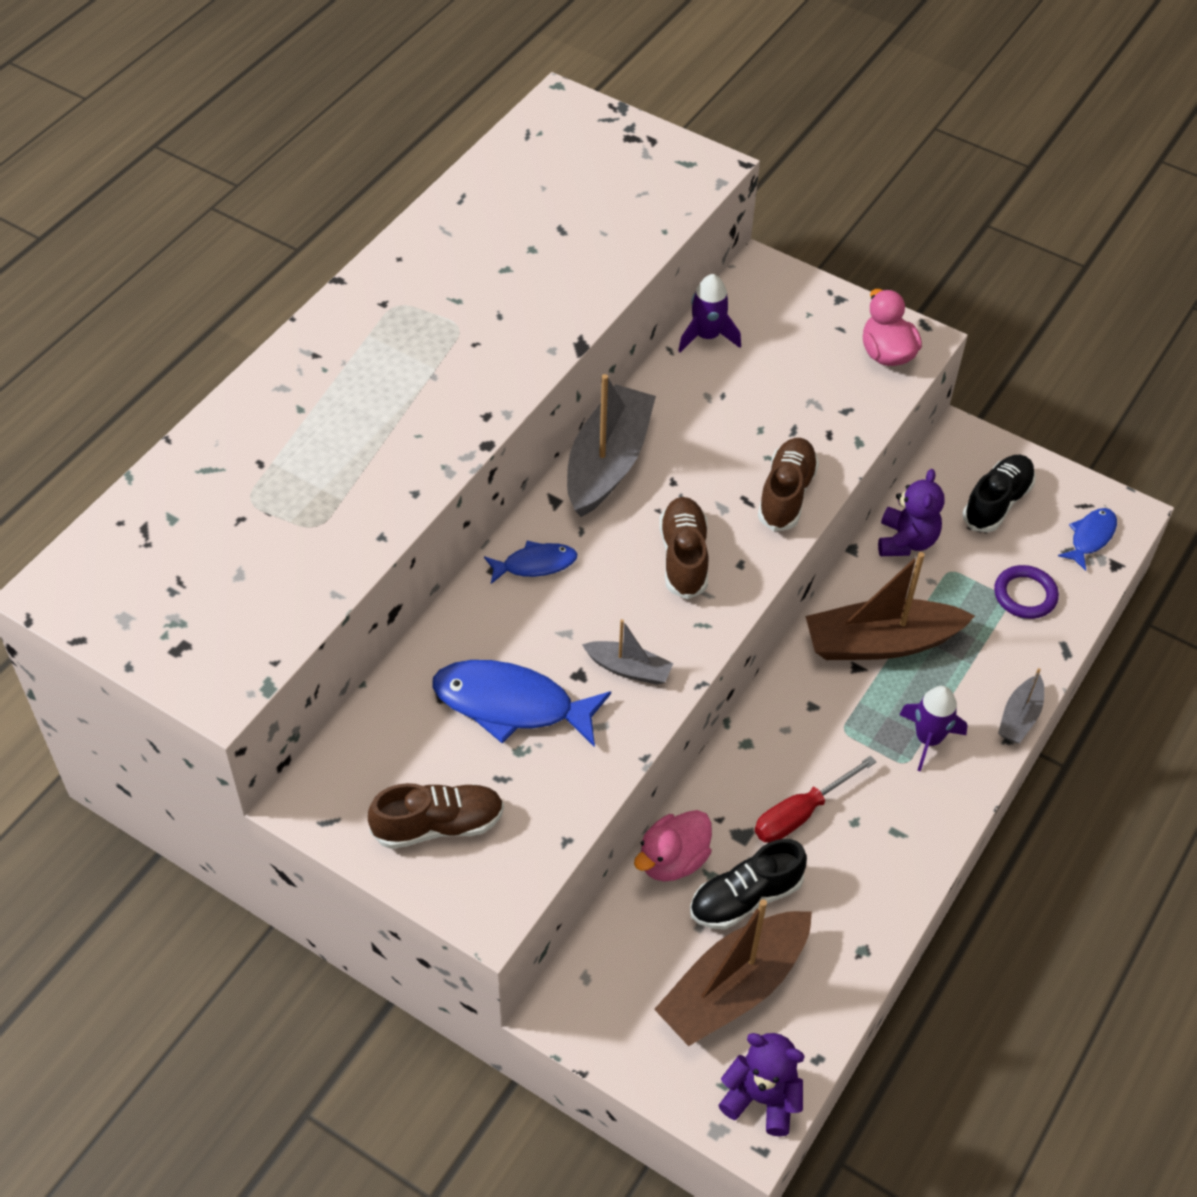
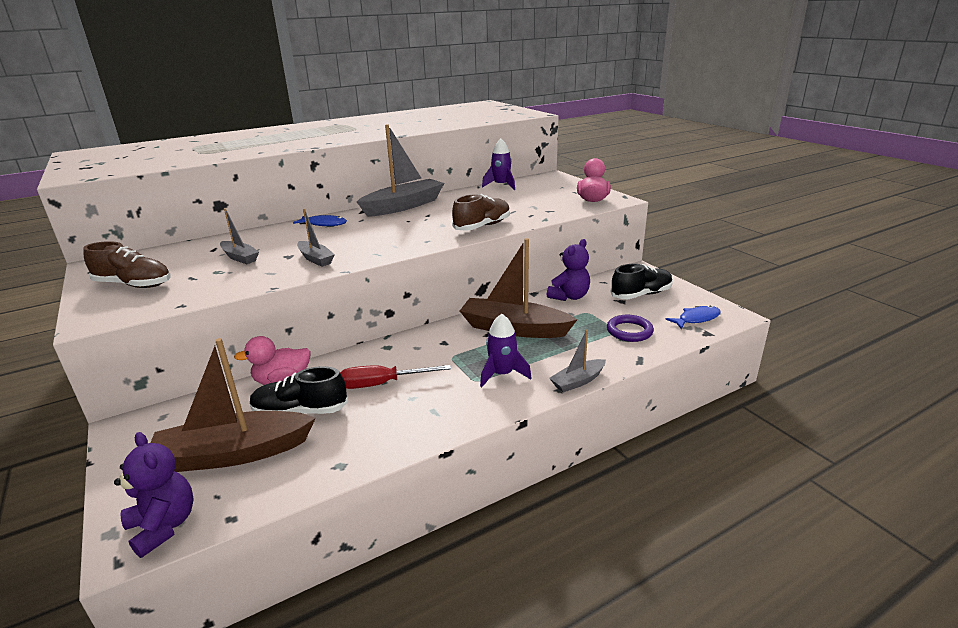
camera: 30 degrees right, 25 degrees down
(511, 705) = (240, 257): blue fish -> grey boat
(683, 557) = (399, 234): brown shoe -> none

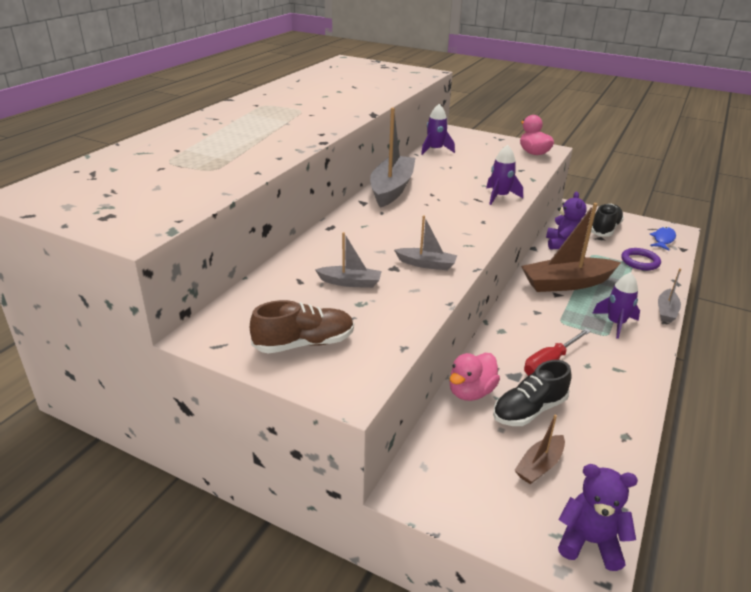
camera: 35 degrees left, 5 degrees up
(233, 453) = (539, 465): brown boat -> brown boat, size x0.51
(324, 224) = (355, 225): blue fish -> none
(482, 226) = (500, 197): brown shoe -> purple rocket

